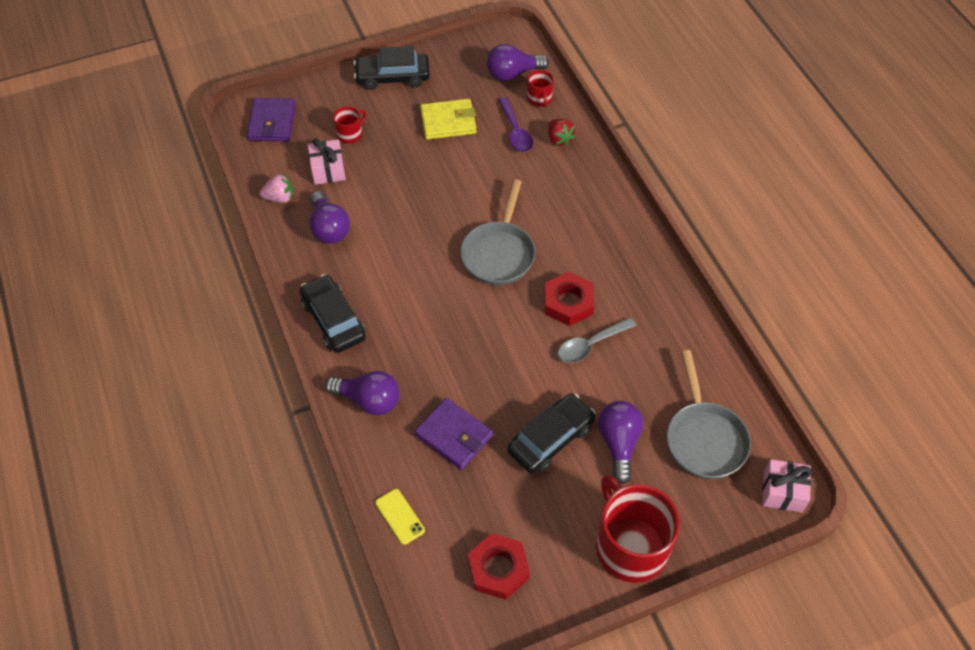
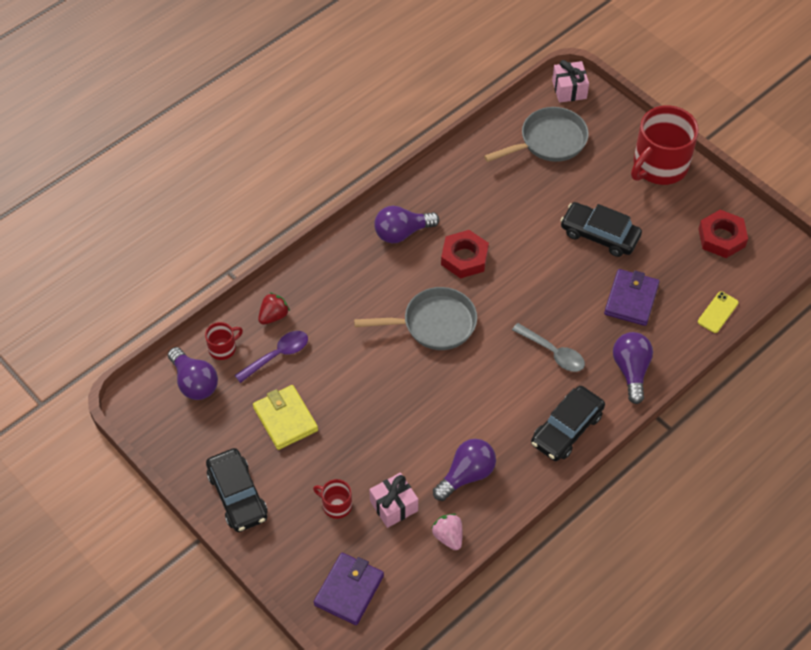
camera: 110 degrees left, 0 degrees up
(272, 122) = (349, 590): purple wallet -> purple wallet turned 45 degrees counterclockwise
(590, 345) = (499, 231): grey spoon -> grey spoon (553, 353)
(618, 443) = (581, 191): purple light bulb -> purple light bulb (402, 233)

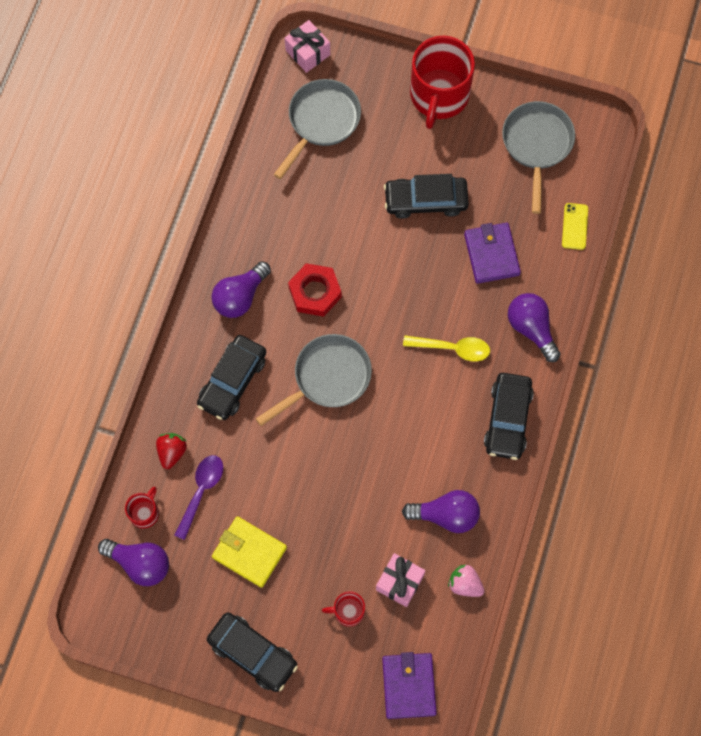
camera: 30 degrees left, 15 degrees up
(356, 289) = (232, 381): none -> black car
(466, 475) = (446, 515): purple light bulb -> purple light bulb turned 75 degrees clockwise
(553, 353) = (452, 348): grey spoon -> yellow spoon
(721, 237) = (537, 145): red nut -> grey pan

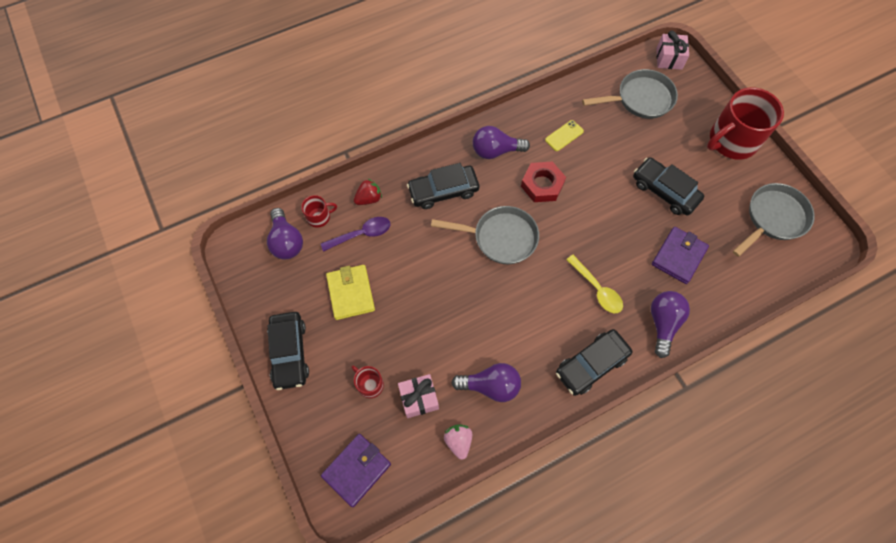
camera: 45 degrees right, 5 degrees down
(446, 515) = (490, 386): purple light bulb -> purple light bulb turned 45 degrees counterclockwise
(574, 226) = (754, 287): yellow phone -> yellow phone (564, 135)

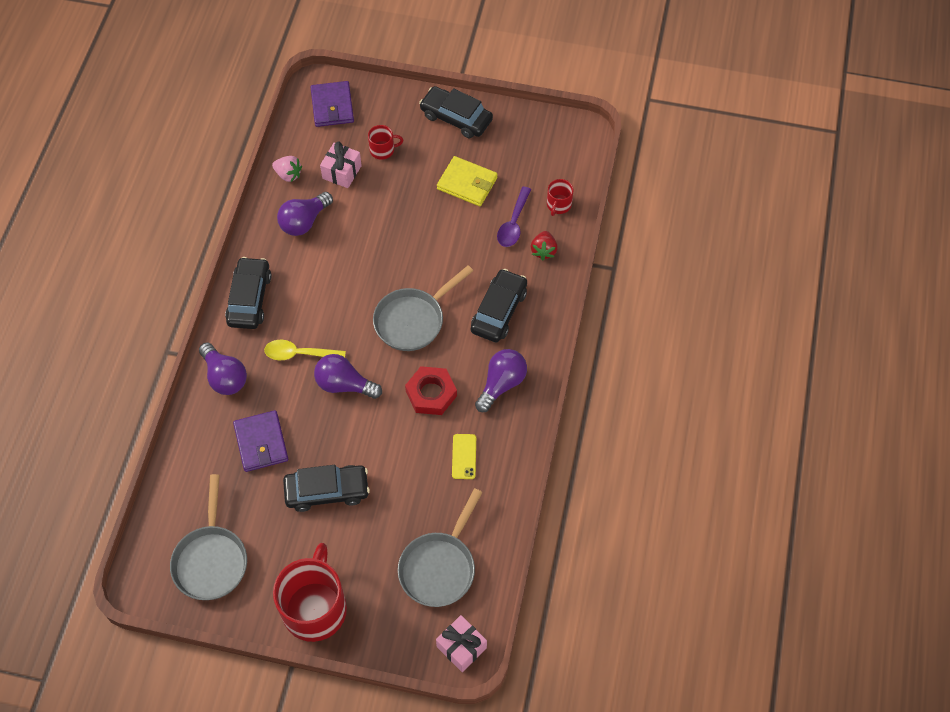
camera: 130 degrees right, 5 degrees down
(286, 241) = (555, 169): purple light bulb -> purple light bulb (344, 384)

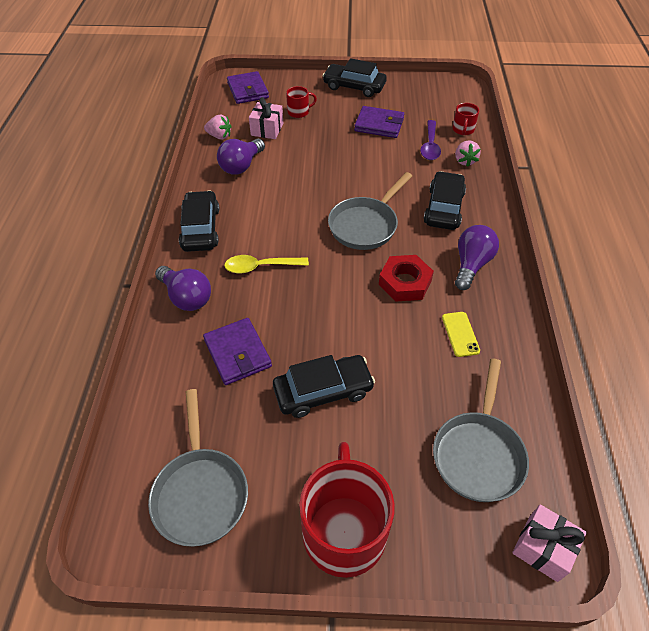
camera: 10 degrees left, 10 degrees down
(344, 384) = (314, 287): purple light bulb -> none
(467, 183) = (379, 125): yellow wallet -> purple wallet
(543, 251) = (464, 161): red strawberry -> pink strawberry

